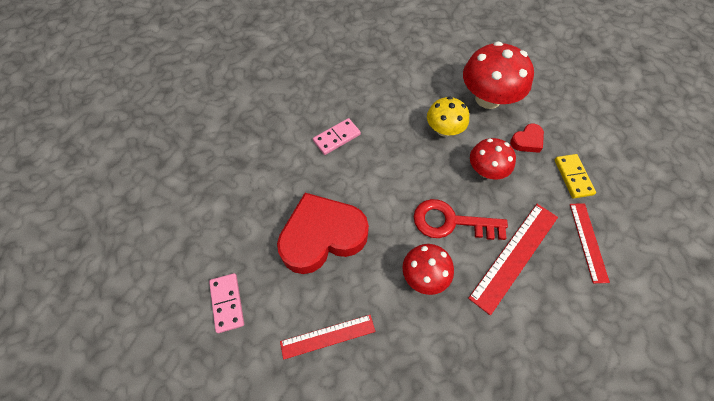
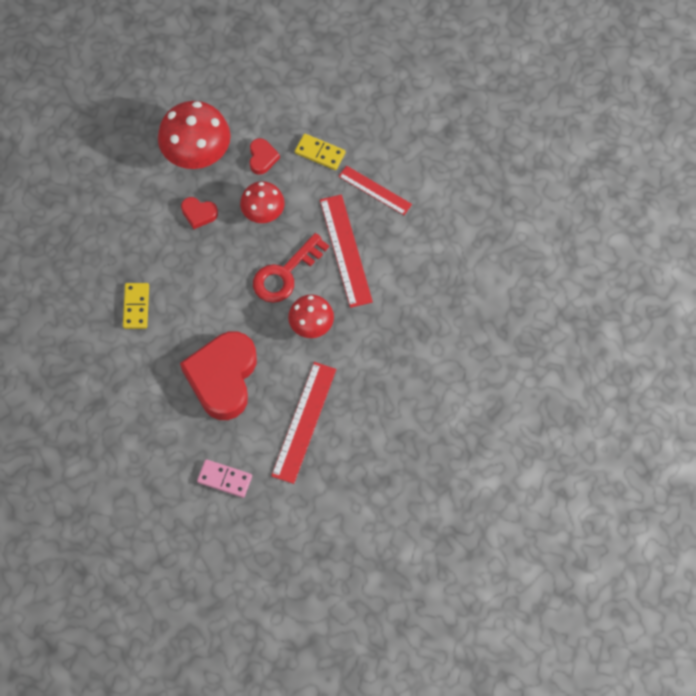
camera: 55 degrees left, 5 degrees up
(327, 336) = (304, 422): red ruler -> red ruler, size x1.54
(336, 137) = (136, 306): pink domino -> yellow domino
(444, 129) = (199, 214): yellow mushroom -> red heart

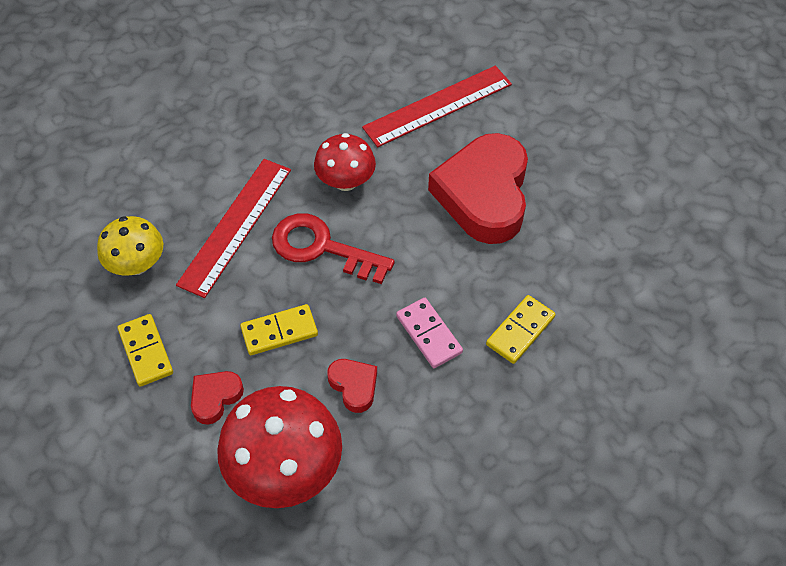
camera: 140 degrees left, 10 degrees down
(222, 378) = (484, 194): red heart -> red heart turned 135 degrees clockwise
(224, 479) = (559, 110): pink domino -> pink domino (429, 334)
(263, 212) = (279, 331): red mushroom -> yellow domino
(285, 274) = (322, 248): red key -> red key turned 150 degrees counterclockwise
(375, 190) = (137, 264): red ruler -> yellow mushroom

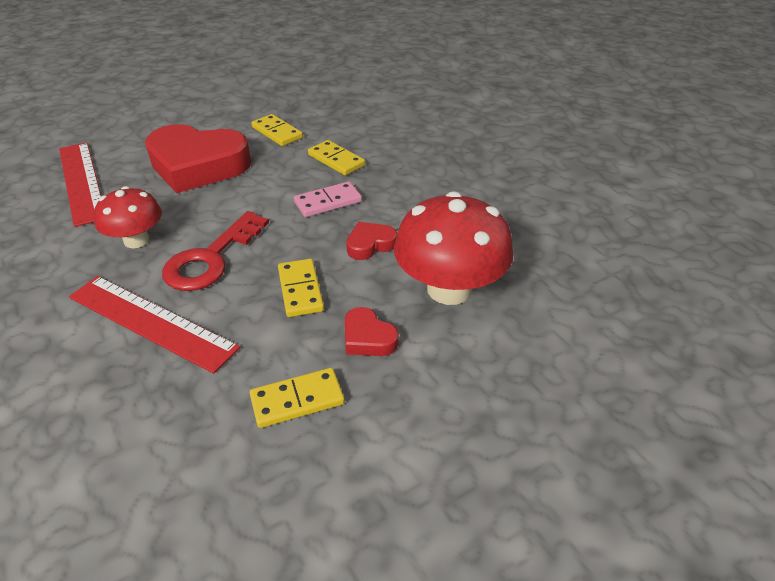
camera: 85 degrees left, 15 degrees down
(137, 264) = (165, 414): yellow mushroom -> none
(574, 256) = (277, 132): none -> yellow domino

